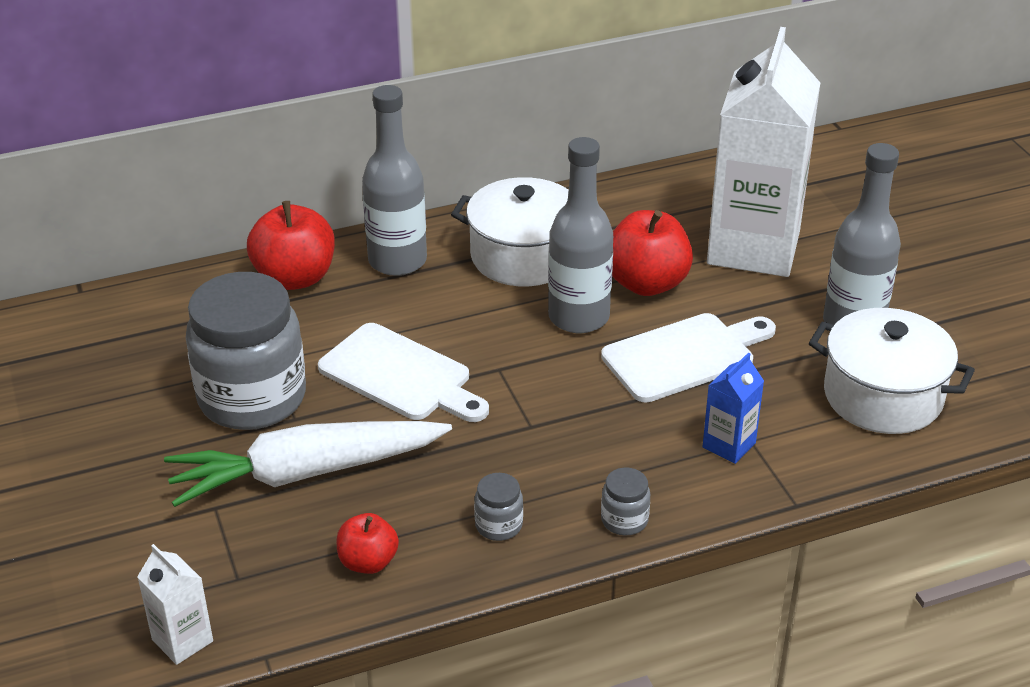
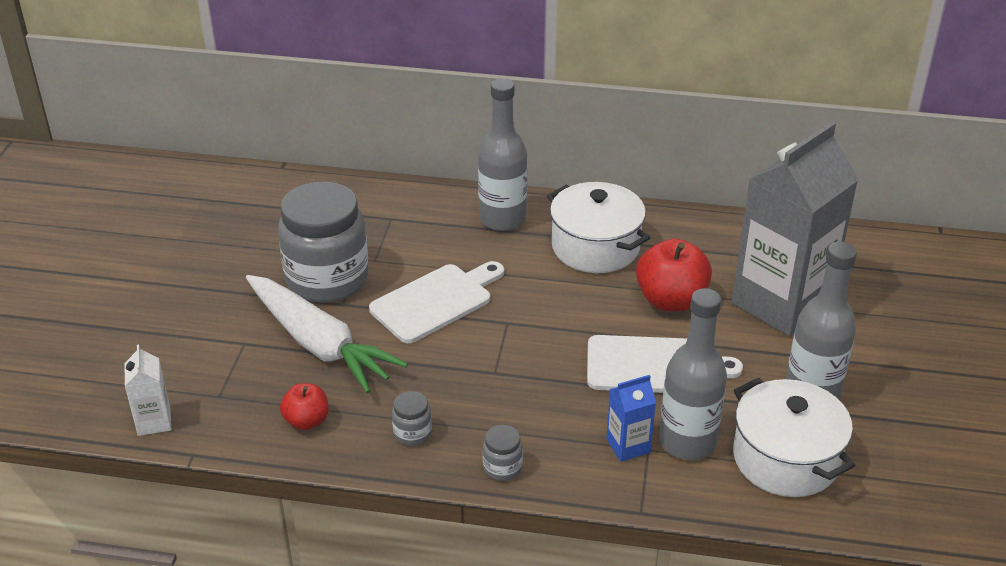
camera: 30 degrees right, 0 degrees up
(295, 278) = (423, 206): red apple -> none
(306, 473) = (319, 344): white carrot -> white carrot turned 150 degrees counterclockwise
(400, 375) = (436, 301): white cutting board -> white cutting board turned 105 degrees counterclockwise
(578, 317) = (597, 307): grey bottle -> grey bottle (687, 442)
(753, 247) = (781, 303): white carton -> grey carton

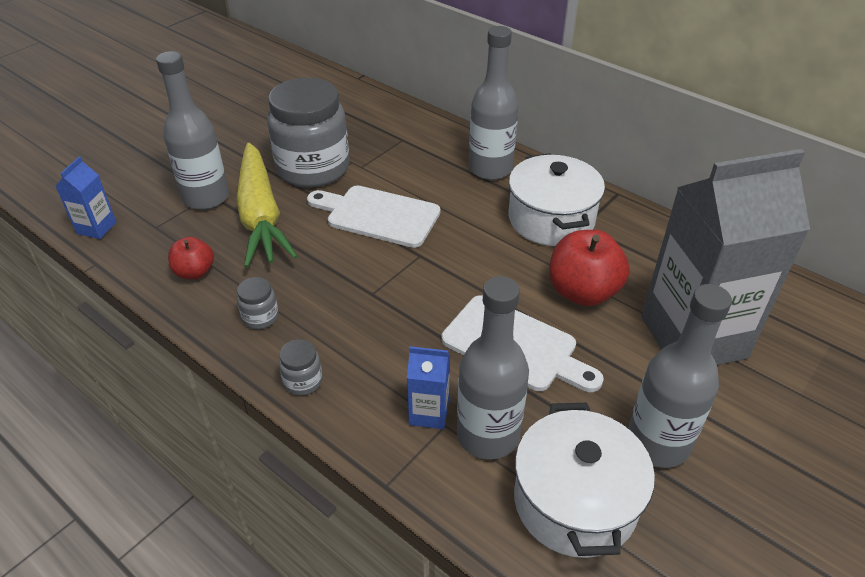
camera: 30 degrees right, 5 degrees up
(154, 422) = (96, 228): white carton -> blue carton
(243, 348) = (206, 197): none -> grey bottle
(319, 344) = (261, 215): white carrot -> yellow carrot
(436, 301) = (378, 215): white cutting board -> white cutting board turned 150 degrees counterclockwise

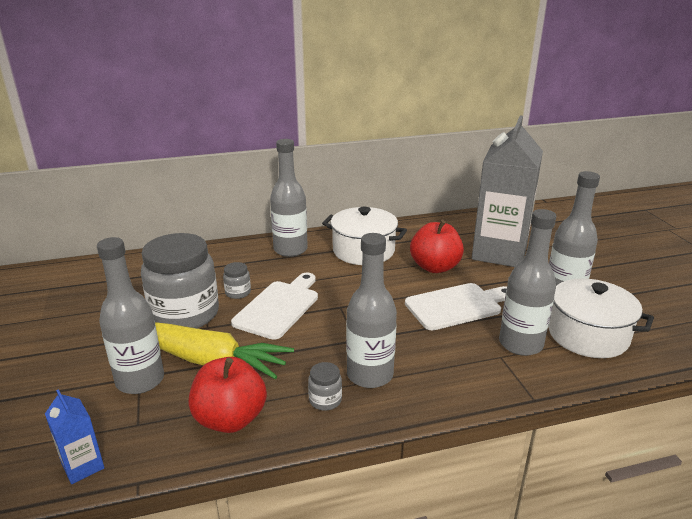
camera: 55 degrees left, 15 degrees down
(195, 272) = (230, 419): red apple -> red apple, size x1.72
(303, 381) = (412, 402): grey jar -> grey jar (238, 292)
(322, 330) = (370, 375): none -> grey bottle
(378, 215) = (279, 307): white cutting board -> white cutting board turned 150 degrees clockwise
(429, 412) = (486, 358): blue carton -> none

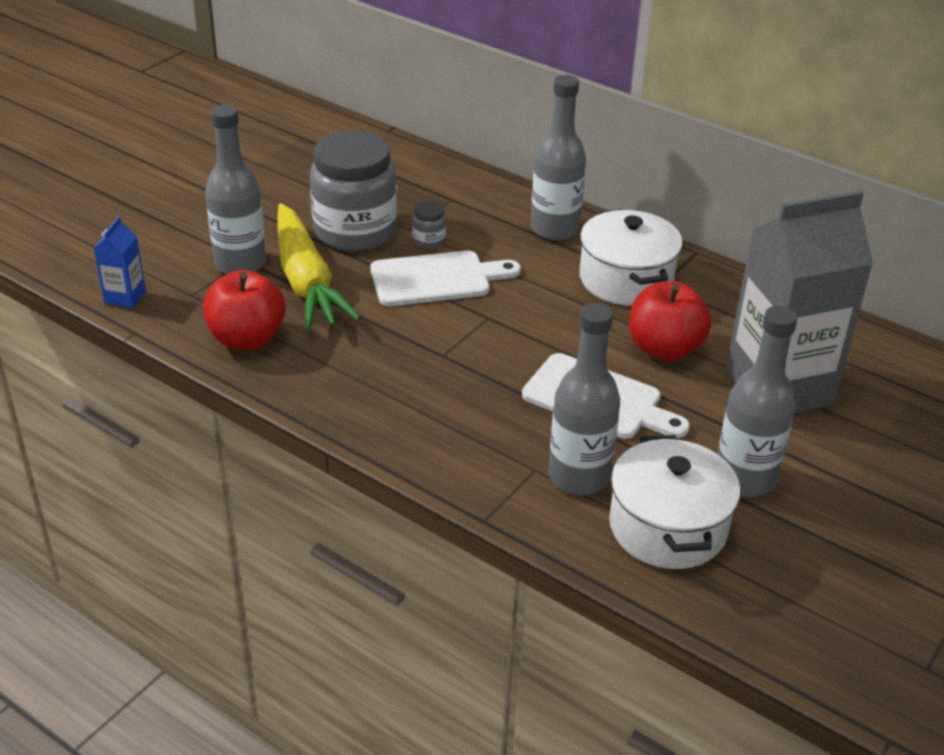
camera: 50 degrees right, 10 degrees up
(325, 400) = (328, 379): grey jar -> none
(370, 375) = (396, 390): grey bottle -> none

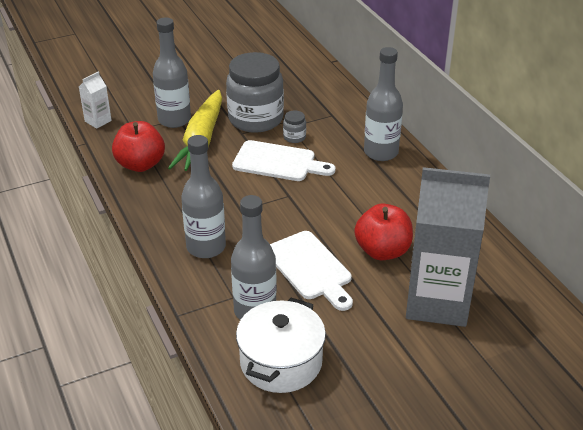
camera: 30 degrees right, 0 degrees up
(125, 297) = (98, 121): blue carton -> white carton
(626, 279) = (398, 198): white pot -> none
(744, 478) = (358, 351): grey bottle -> grey bottle (206, 247)

